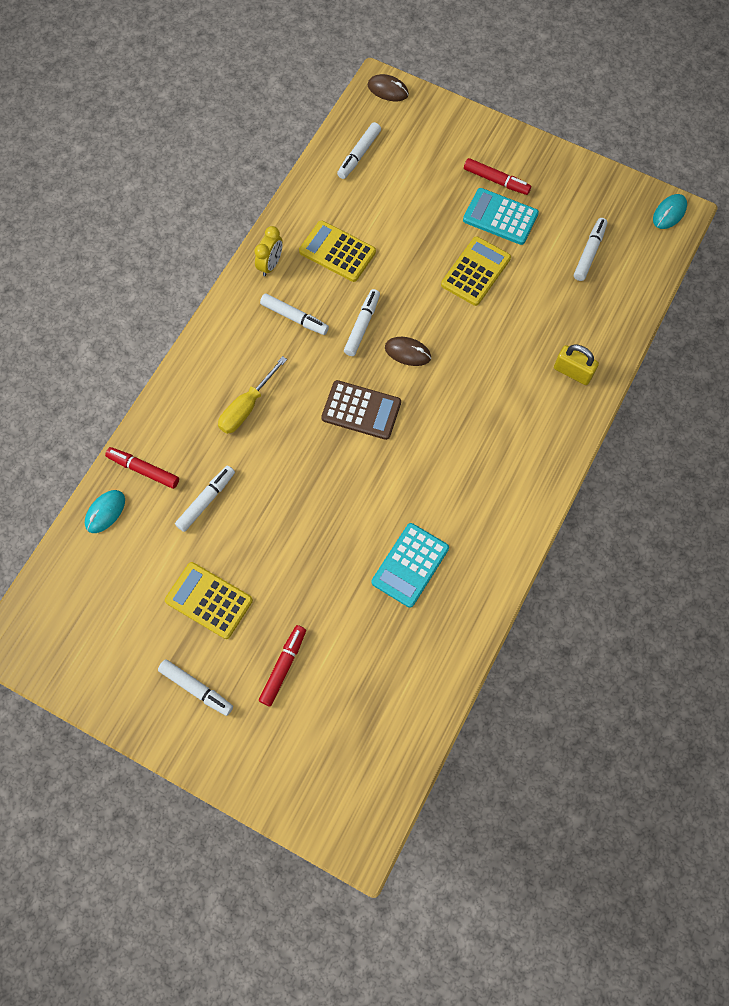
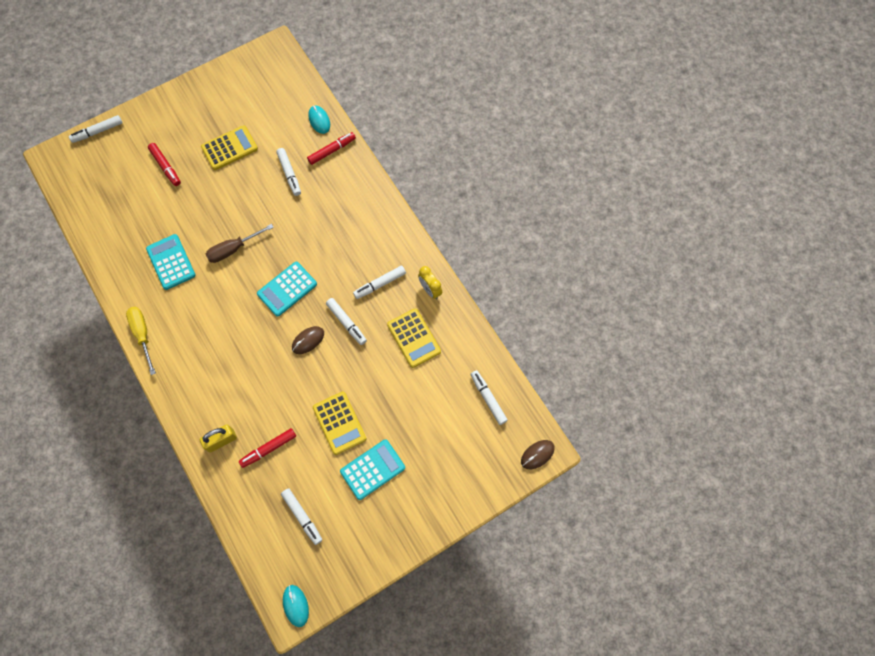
camera: 120 degrees right, 0 degrees up
(196, 688) = (186, 120): white marker -> white marker (97, 132)
(247, 407) = (334, 224): yellow screwdriver -> yellow screwdriver (142, 335)
(337, 252) = (414, 338): yellow calculator -> yellow calculator turned 90 degrees clockwise
(348, 502) = (233, 249): none -> brown screwdriver
(361, 410) = (287, 289): brown calculator -> turquoise calculator
(496, 181) = (406, 487): red marker -> red marker (268, 449)

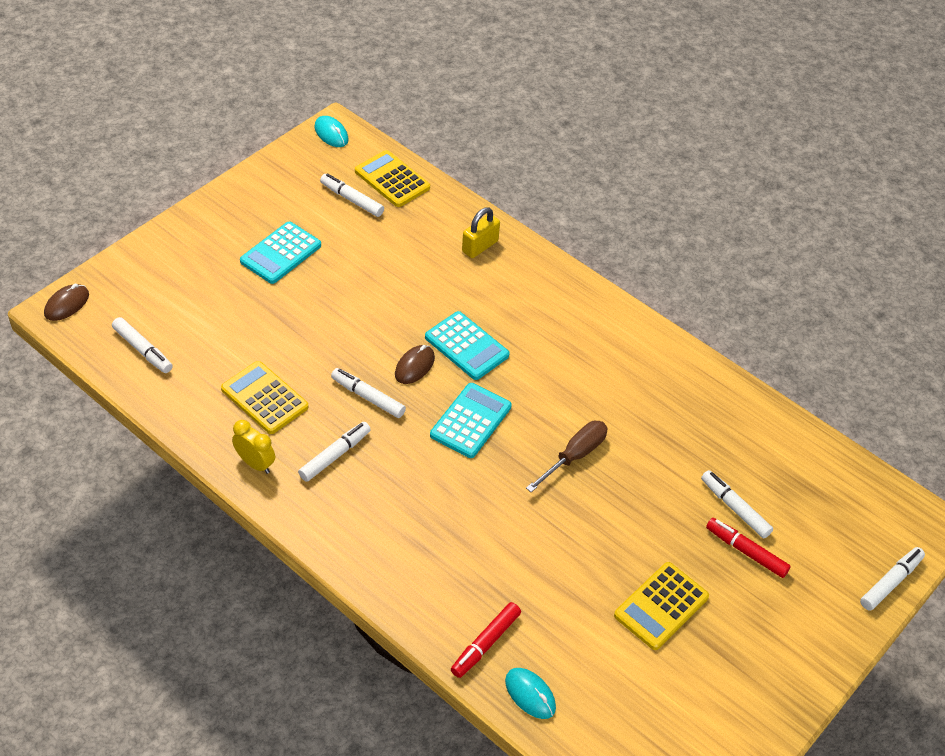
camera: 160 degrees right, 20 degrees down
(142, 335) = (640, 330): yellow screwdriver -> none
(171, 262) = (655, 420): turquoise calculator -> turquoise calculator (466, 346)
(268, 449) = (418, 249): red marker -> none
(289, 174) = (540, 586): white marker -> white marker (735, 508)
(339, 423) = (338, 289): yellow calculator -> yellow calculator (392, 179)

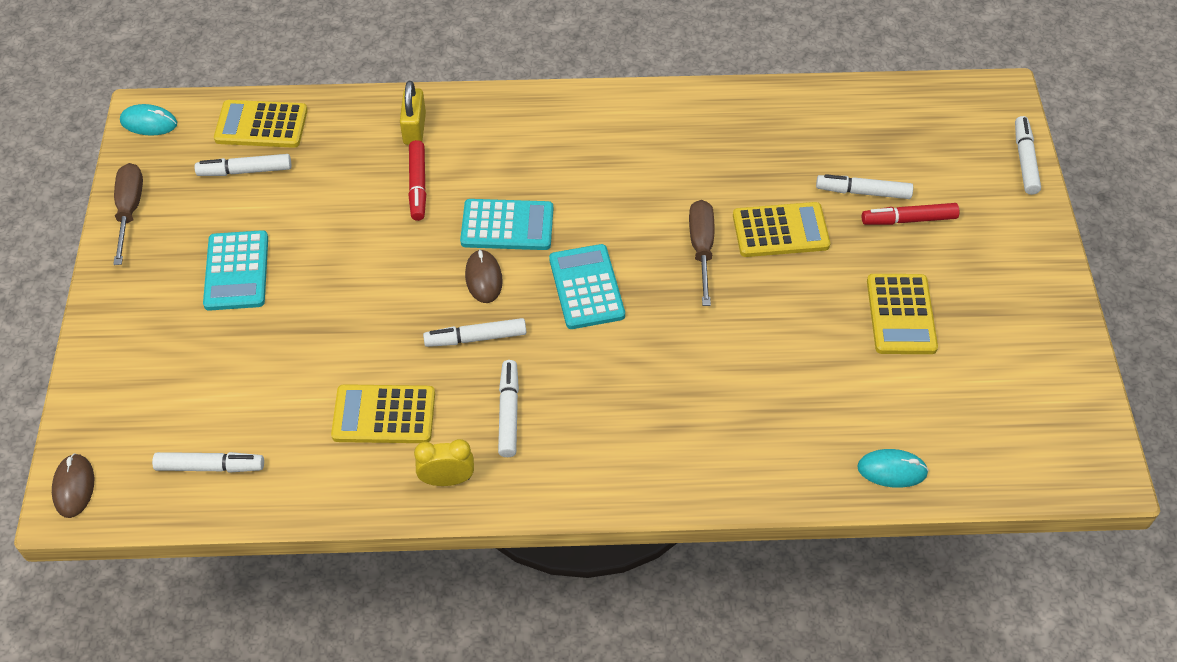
camera: 40 degrees left, 5 degrees up
(264, 176) = (129, 210): none -> brown screwdriver
(485, 643) = (814, 461): red marker -> red marker (418, 185)
(643, 487) = (780, 230): none -> yellow calculator

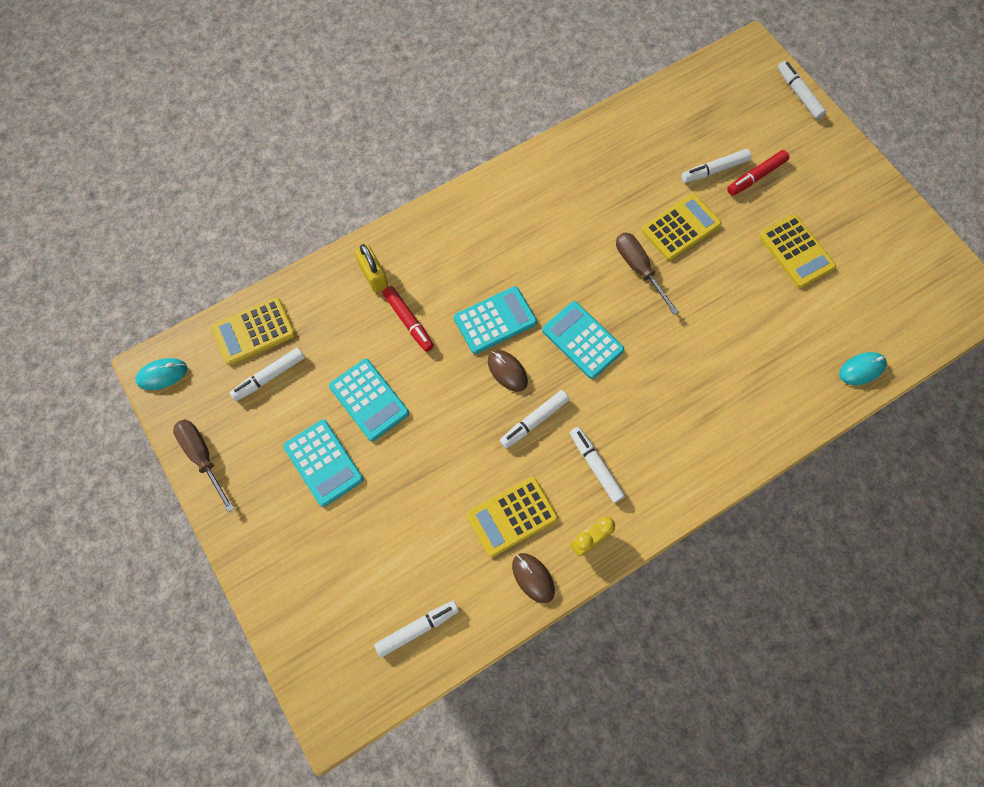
camera: 30 degrees left, 15 degrees up
(74, 487) = (328, 704): brown mouse -> brown mouse (533, 578)
(324, 237) = (369, 400): none -> turquoise calculator

